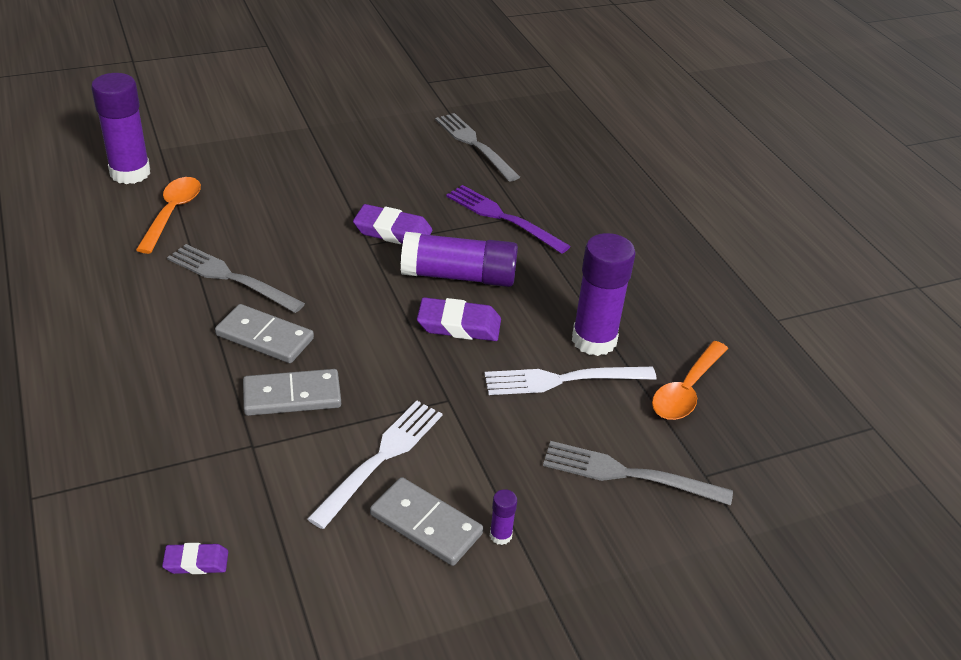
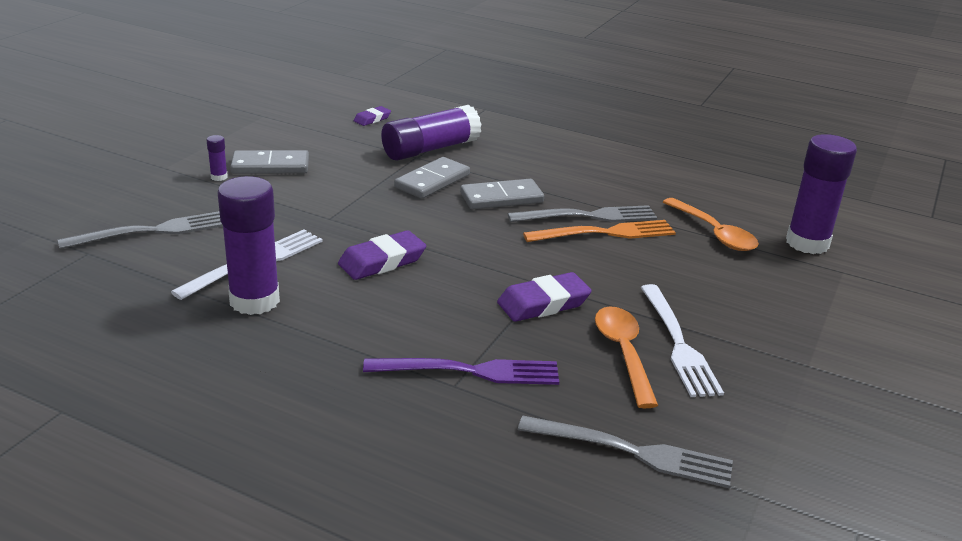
camera: 140 degrees right, 10 degrees down
(248, 256) = (606, 233): none -> orange fork
(381, 458) = (334, 178): white fork -> white fork (678, 344)
(458, 276) = (433, 295): purple glue stick -> purple glue stick (430, 149)
(686, 390) = (136, 299): orange spoon -> orange spoon (623, 353)

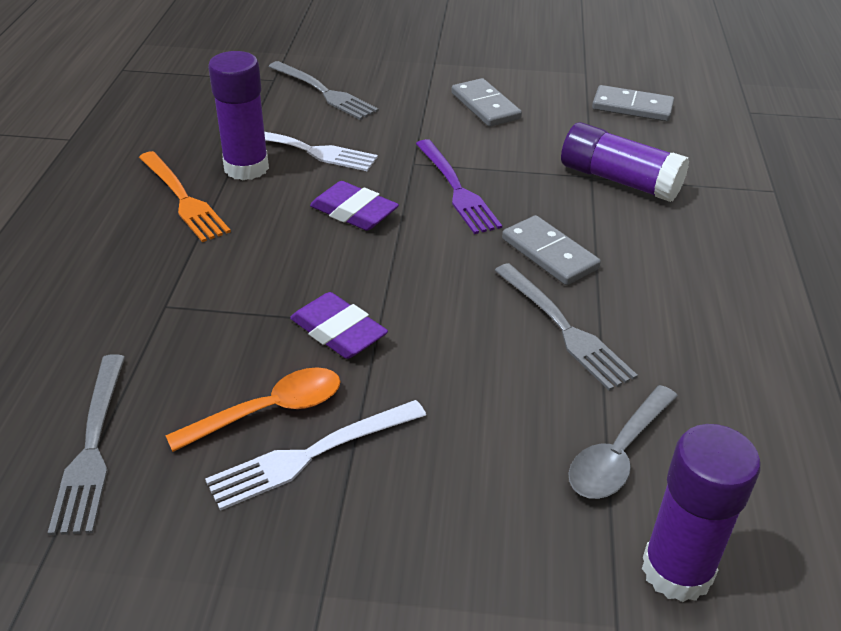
camera: 70 degrees right, 10 degrees up
(219, 177) = (440, 90): purple glue stick -> none
(372, 119) = (650, 128): purple eraser -> none
(432, 181) = (544, 200): grey domino -> grey domino (632, 107)
(471, 371) = (191, 310): purple fork -> purple fork (457, 189)
(606, 233) = (533, 351): orange fork -> orange fork (183, 199)
(714, 233) = (618, 454): orange spoon -> grey spoon

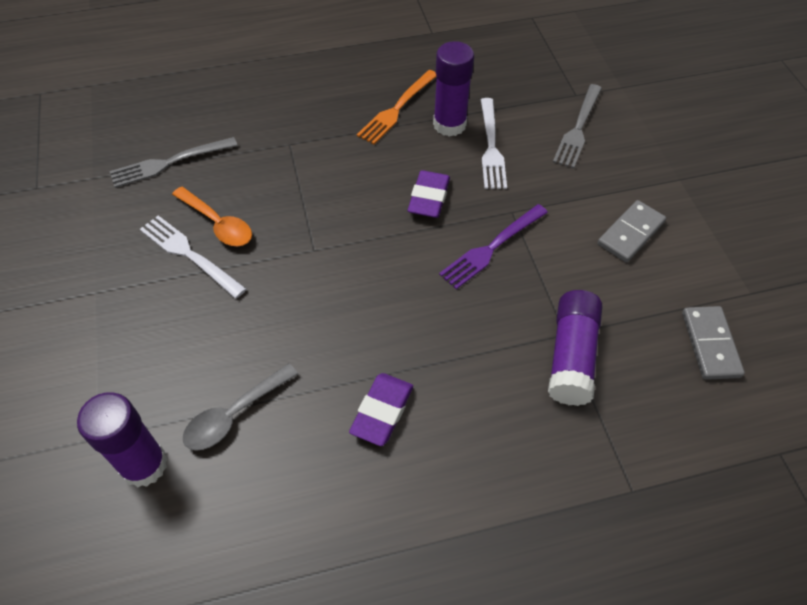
camera: 70 degrees right, 15 degrees up
(338, 332) = (298, 232): purple eraser -> purple eraser (382, 411)
(549, 254) = (437, 328): grey domino -> none
(565, 329) = (351, 357): grey fork -> none
(618, 454) = (234, 414): grey spoon -> grey spoon turned 60 degrees counterclockwise

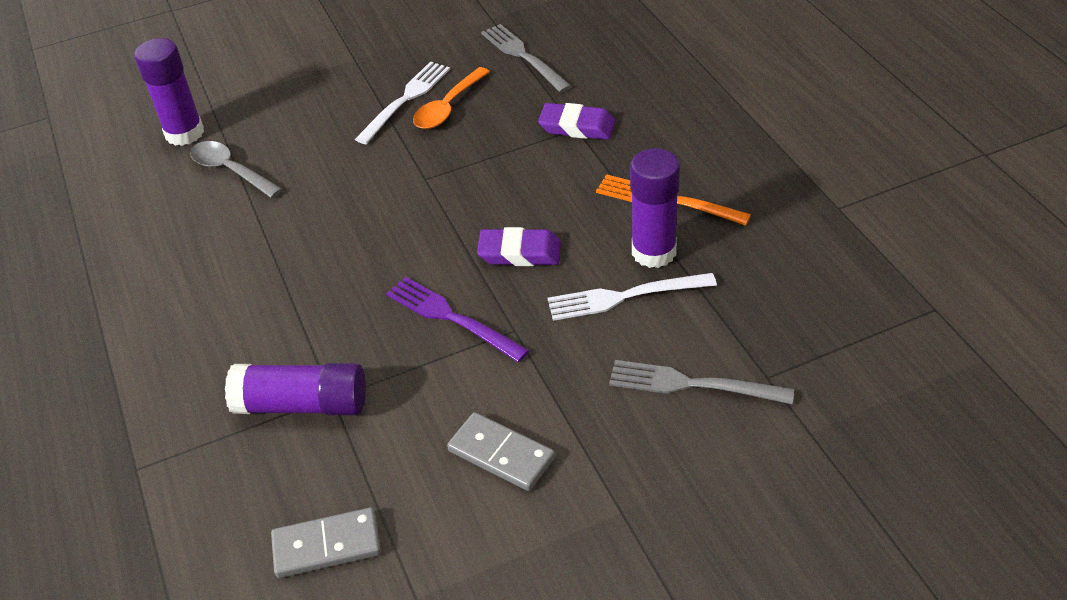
camera: 85 degrees right, 10 degrees down
(382, 411) = (232, 263): purple eraser -> purple eraser (577, 127)

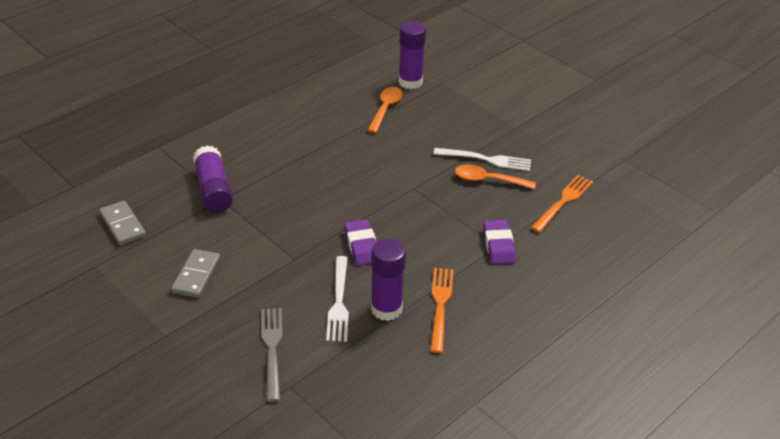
camera: 65 degrees right, 5 degrees down
(230, 170) = (385, 109): grey spoon -> orange spoon
(451, 318) = (295, 229): purple fork -> none
(523, 56) = (563, 201): grey fork -> orange fork
(624, 297) = (339, 302): white fork -> white fork turned 150 degrees counterclockwise

